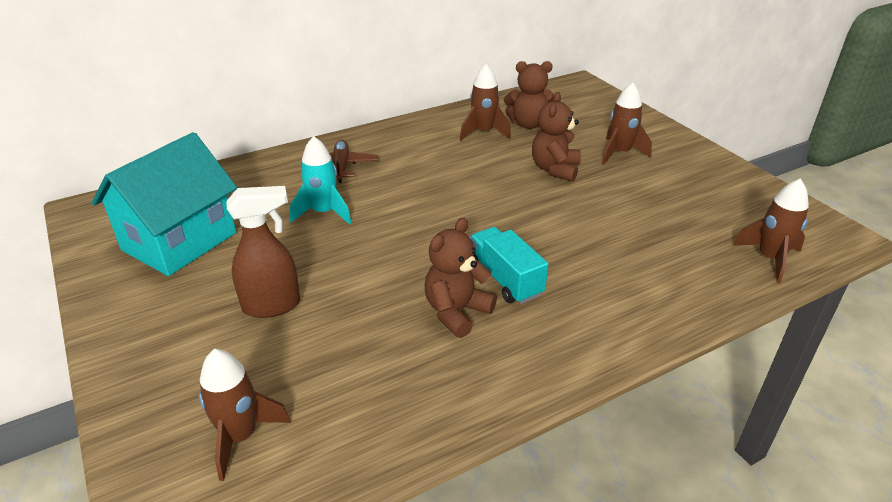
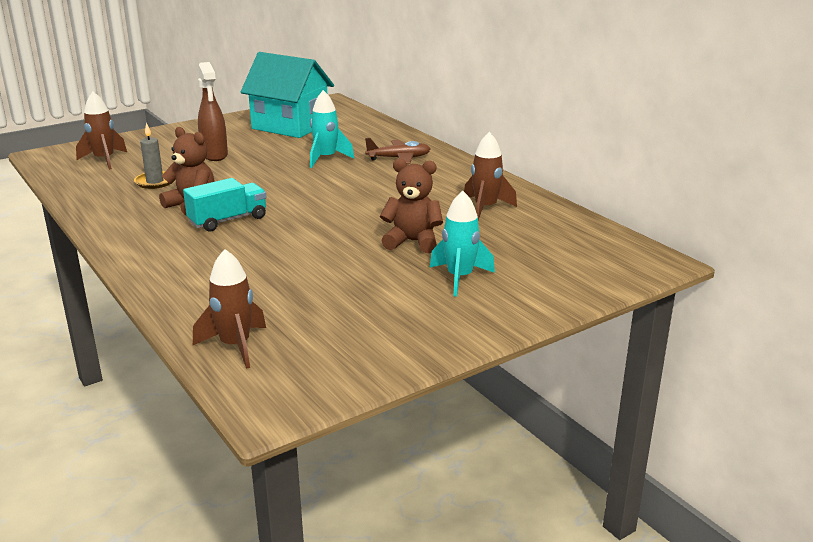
camera: 85 degrees right, 10 degrees down
(364, 357) = (155, 182): none -> grey candle
(528, 124) = (515, 229): brown teddy bear -> none
(620, 153) = (459, 278): brown rocket -> turquoise rocket

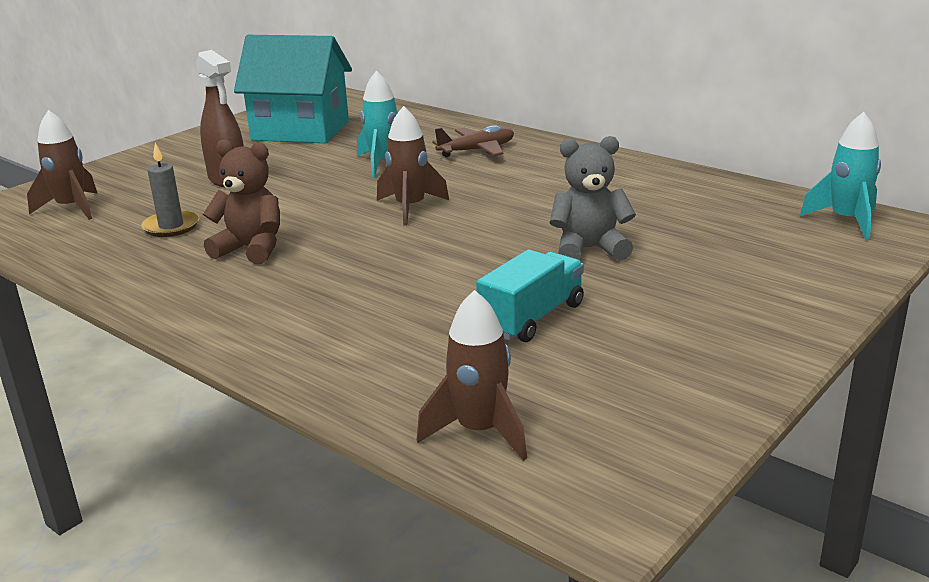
camera: 15 degrees left, 0 degrees up
(228, 220) = (319, 261): turquoise truck -> turquoise truck (532, 318)
(412, 242) = (589, 249): brown teddy bear -> grey teddy bear
(459, 278) = (690, 284): turquoise rocket -> turquoise rocket (846, 221)
(485, 208) = (639, 194): brown rocket -> brown rocket (410, 208)

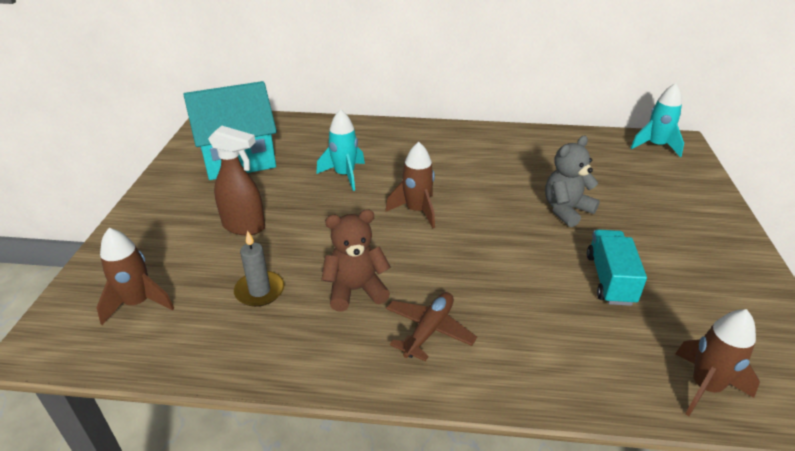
camera: 35 degrees left, 10 degrees up
(477, 150) = (393, 146): brown plane -> brown plane (429, 330)

